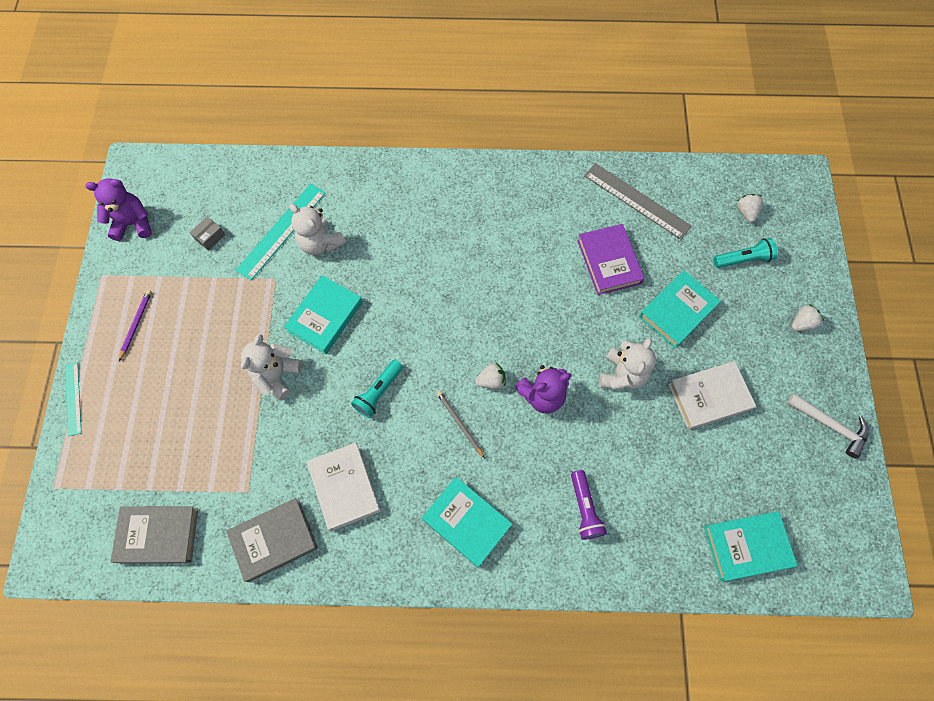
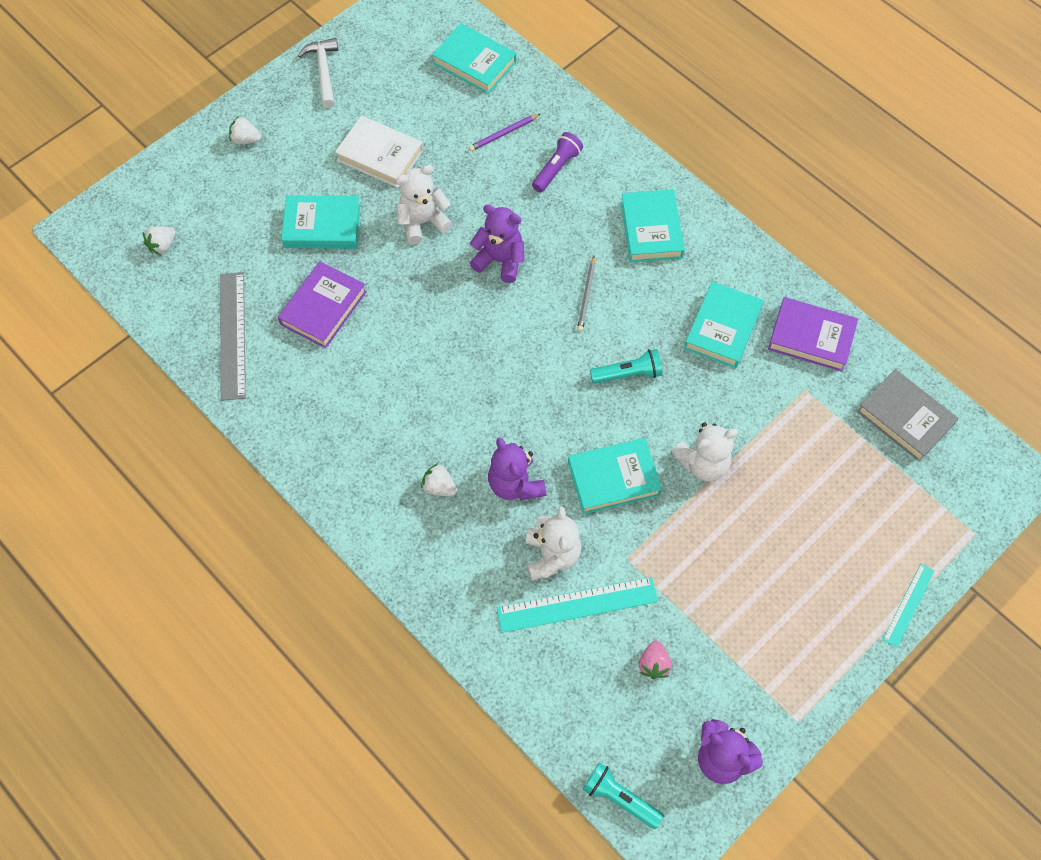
camera: 135 degrees left, 5 degrees down
(136, 324) = (798, 630): purple pencil -> purple pencil (503, 134)
(210, 237) = (653, 664): grey box -> pink strawberry
(274, 540) = (811, 337): grey book -> purple book
(344, 487) = (722, 328): white book -> turquoise book
(381, 263) = (515, 484): none -> purple teddy bear
(491, 380) = (527, 304): white strawberry -> white strawberry (439, 487)
(743, 259) = (219, 216): turquoise flashlight -> turquoise flashlight (620, 798)

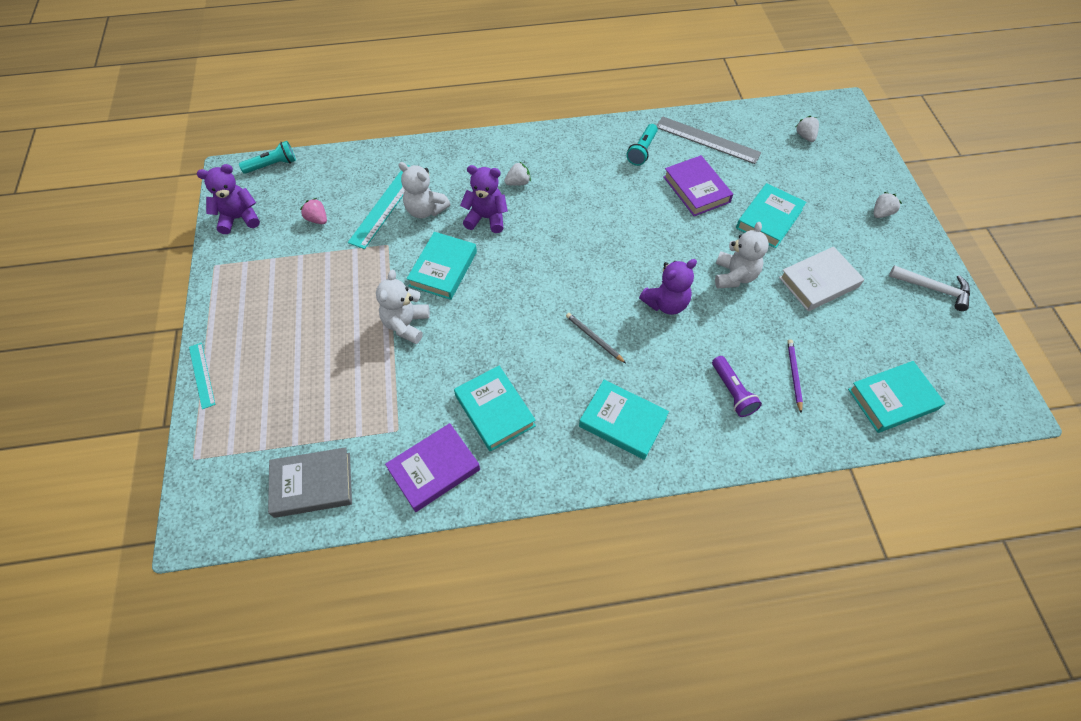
camera: 125 degrees right, 5 degrees down
(628, 374) = (509, 324): turquoise flashlight -> turquoise flashlight (642, 151)

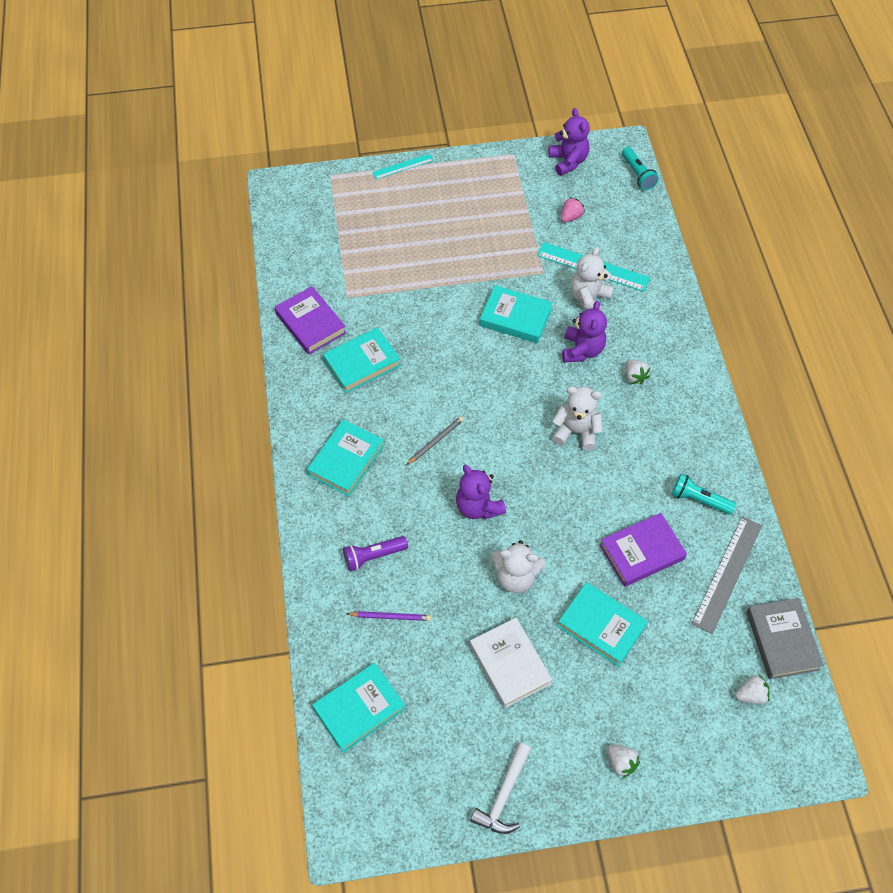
camera: 90 degrees right, 0 degrees up
(312, 484) = (304, 248): grey book -> grey book (782, 640)
(406, 324) = (451, 294): white teddy bear -> white teddy bear (576, 431)
(892, 399) = (359, 709): turquoise book -> turquoise book turned 75 degrees clockwise

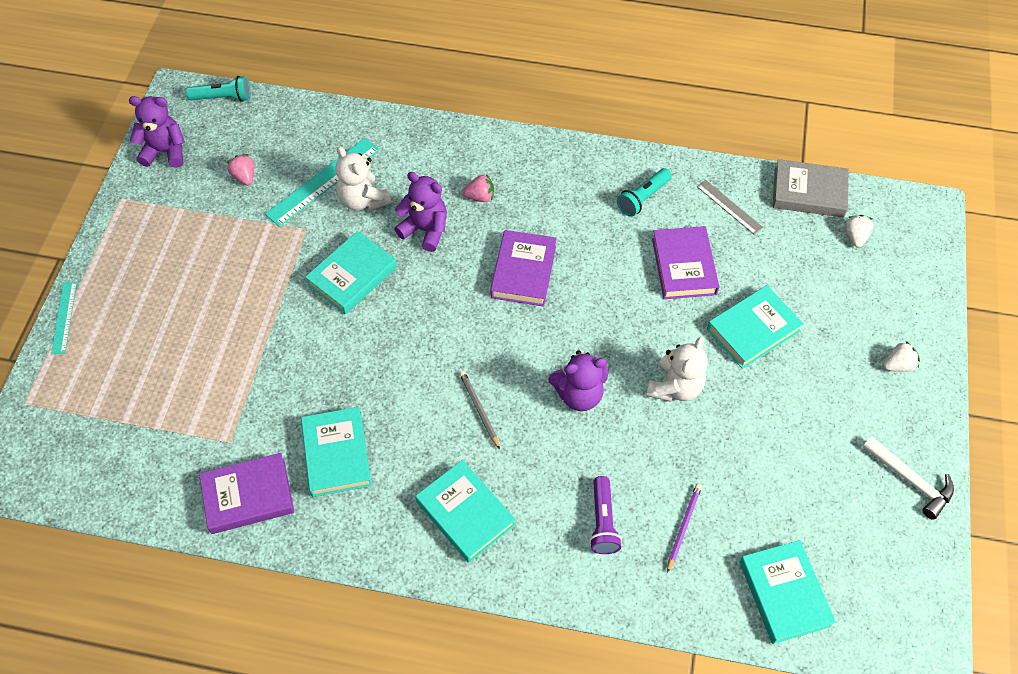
camera: 70 degrees left, 0 degrees up
(510, 664) = (772, 426): white book -> none
(576, 431) = (523, 271): white teddy bear -> purple book
(634, 377) = (480, 197): white strawberry -> pink strawberry
(727, 573) = (729, 207): grey ruler -> grey ruler, size x0.58

